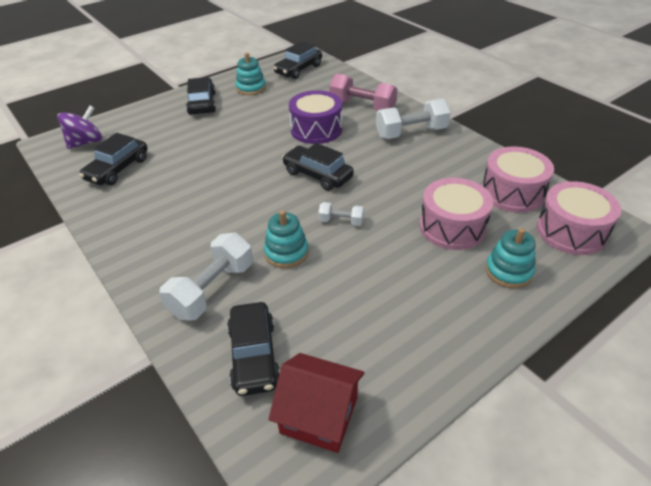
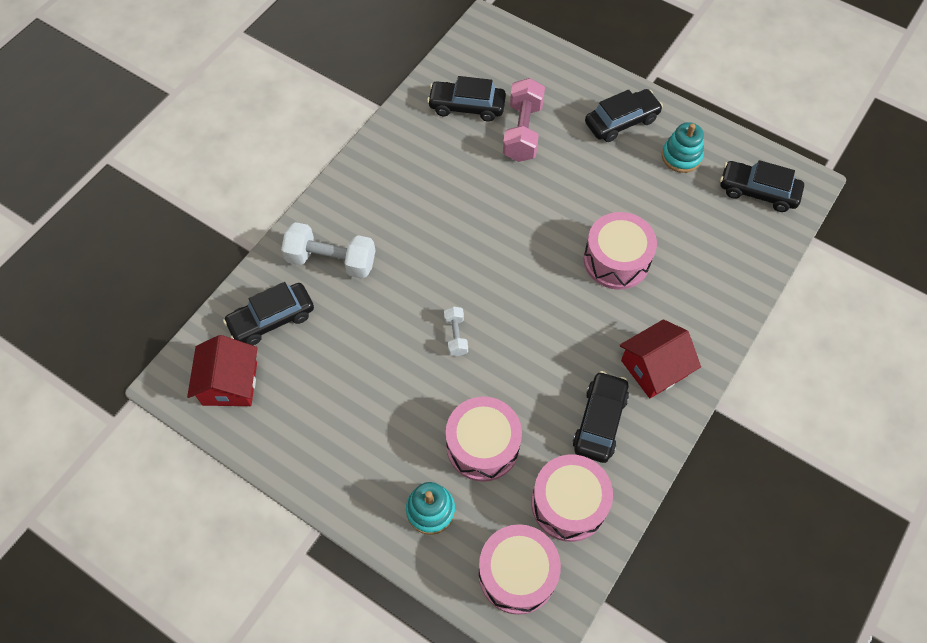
camera: 70 degrees right, 20 degrees up
(86, 142) = (500, 55): purple spinning top -> none
(286, 253) = (394, 302): turquoise stacking toy -> none
(316, 129) = (616, 260): purple drum -> pink drum
(317, 175) = (526, 290): black car -> black car (600, 421)
(362, 107) = (693, 296): pink dumbbell -> pink dumbbell (522, 132)
(411, 133) = (654, 368): white dumbbell -> red house

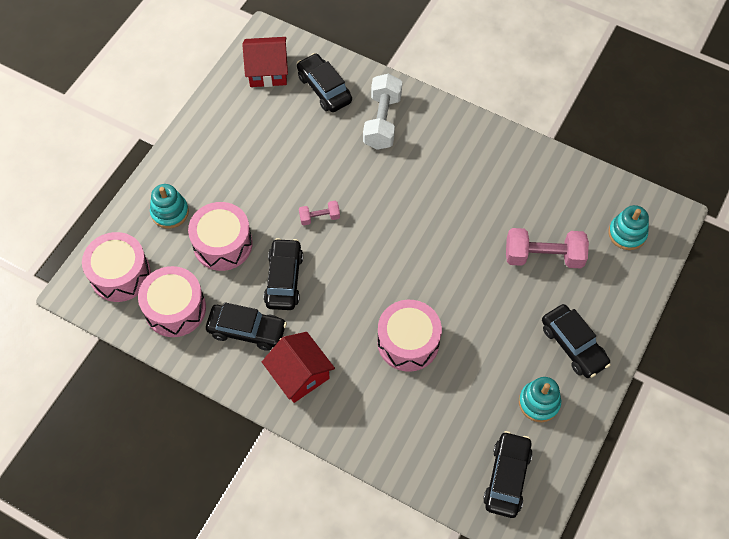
camera: 85 degrees right, 0 degrees up
(456, 336) = (319, 217): white dumbbell -> pink dumbbell
(467, 106) = (564, 207): black car -> black car (284, 279)
(502, 62) = (627, 233): none -> turquoise stacking toy

